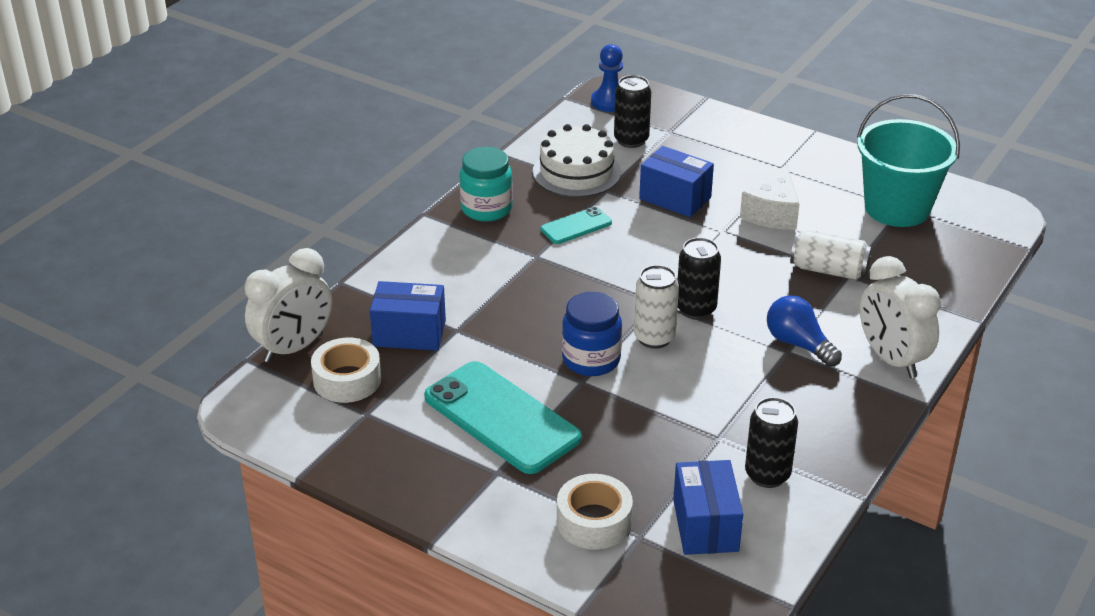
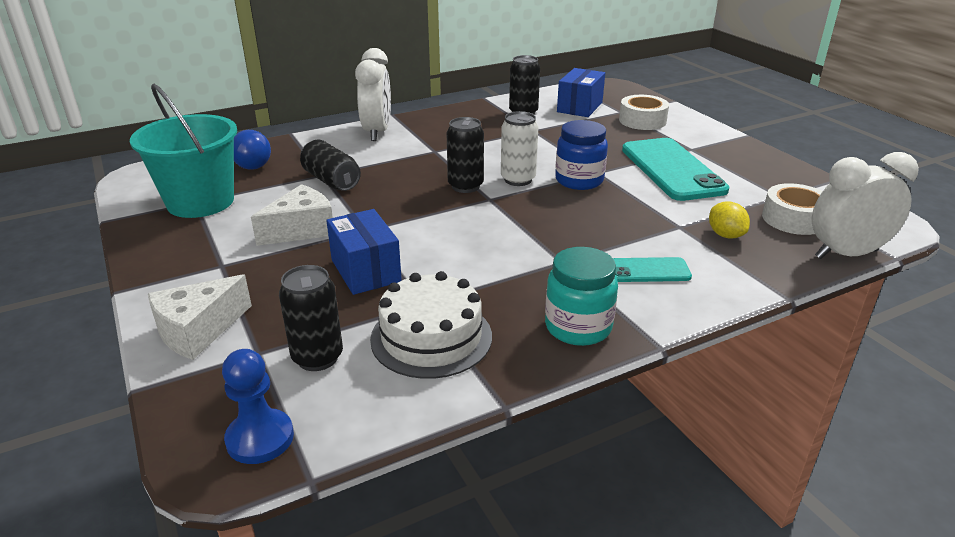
camera: 150 degrees left, 5 degrees down
(409, 333) = (725, 235): blue box -> yellow lemon
(576, 226) = (495, 276): turquoise phone -> turquoise phone (648, 271)
(723, 129) = (198, 330): none -> white cheese
(798, 344) = (422, 152): blue light bulb -> blue light bulb (254, 163)
(828, 270) = (331, 180): white can -> black can

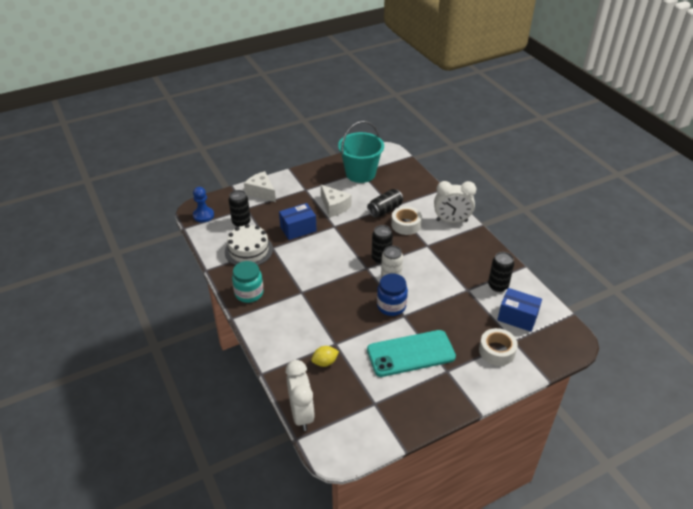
camera: 90 degrees right, 10 degrees up
(254, 163) = (404, 182): blue light bulb -> none
(648, 271) = (291, 323): turquoise phone -> none
(794, 219) = (343, 401): white tape -> white tape (406, 225)

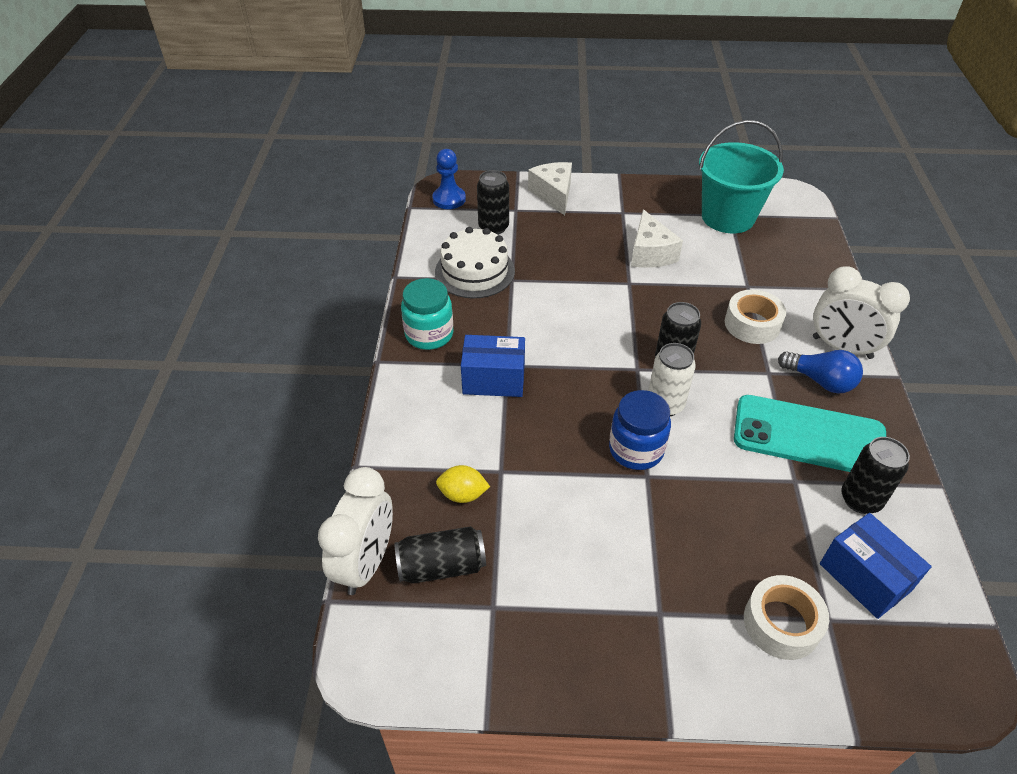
camera: 30 degrees right, 5 degrees up
(298, 229) = (570, 267): blue box -> blue box (493, 380)
(385, 210) = (731, 287): black can -> black can (441, 566)
(411, 353) = (615, 549): turquoise phone -> turquoise phone (808, 436)
(451, 240) = (820, 381): none -> blue light bulb

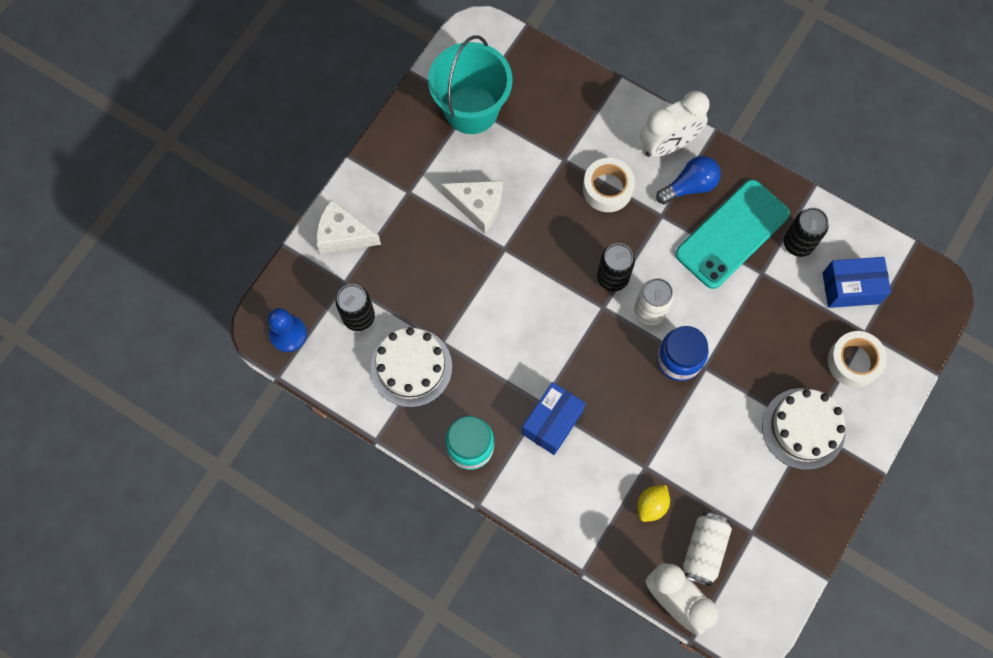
camera: 60 degrees left, 25 degrees up
(441, 566) = (703, 550): black can -> white can
(655, 604) = (803, 428): none -> white cake

